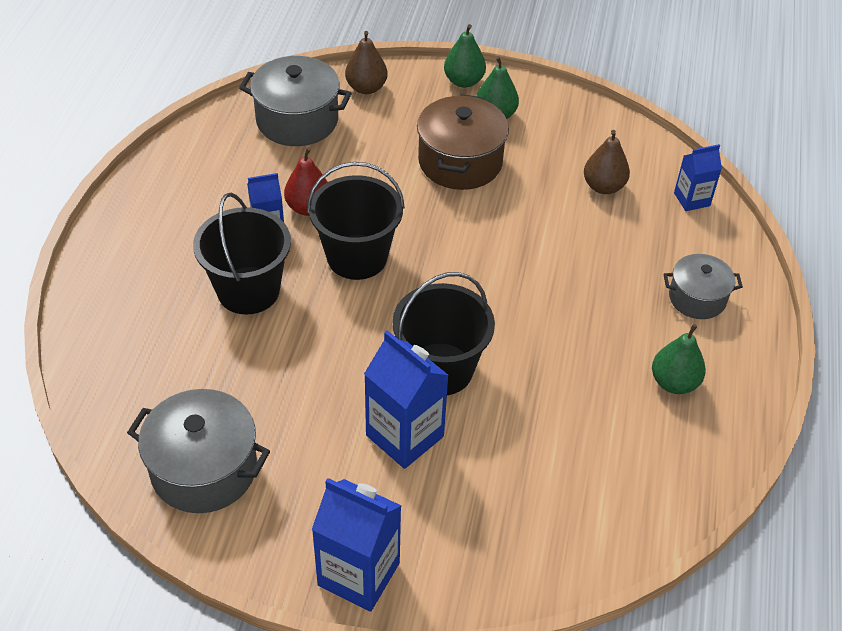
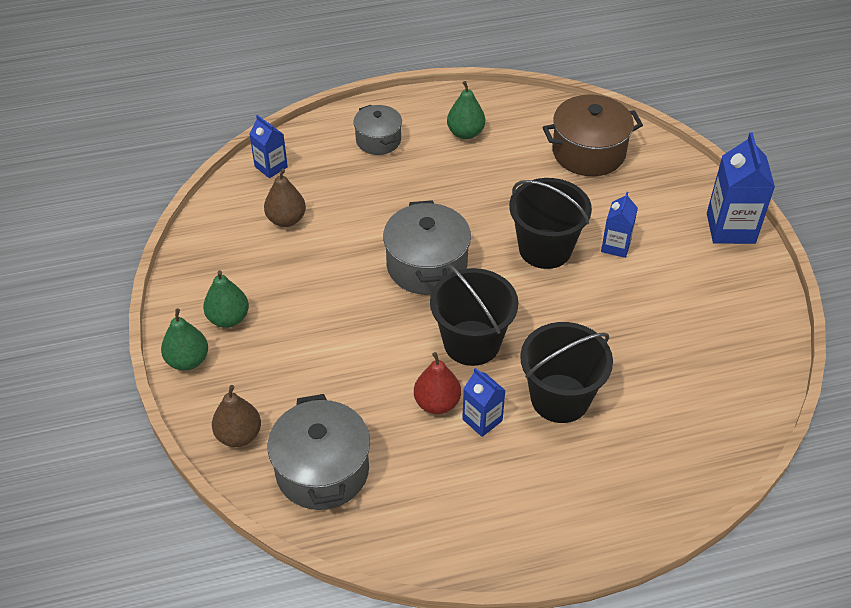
camera: 115 degrees left, 0 degrees up
(204, 469) = (733, 340): grey pot -> grey pot (427, 265)
(404, 436) = (615, 246): blue carton -> blue carton, size x0.59
(460, 162) = (310, 320): brown pot -> brown pot (588, 152)

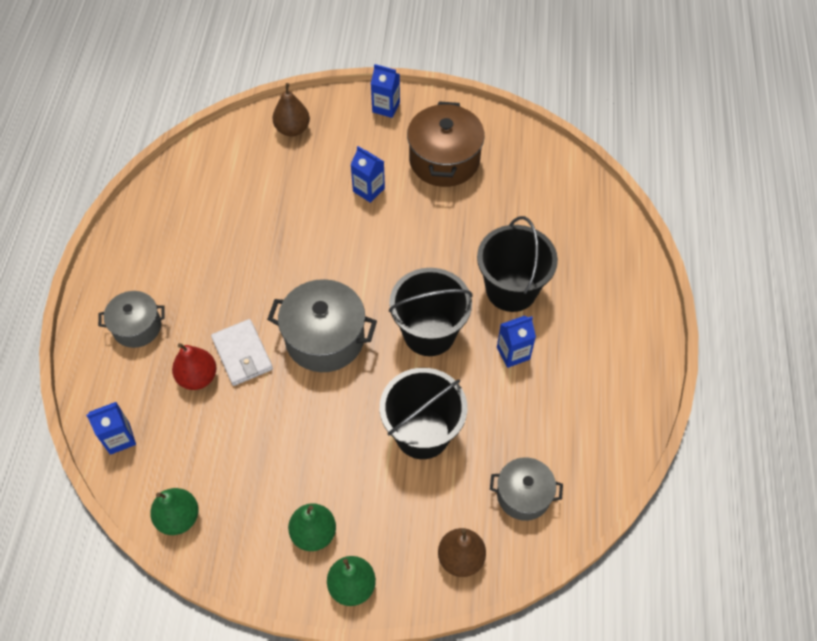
camera: 70 degrees left, 10 degrees up
(286, 219) = (205, 444): brown pear -> brown pear (292, 129)
(322, 470) = (523, 495): grey pot -> grey pot, size x0.62
(383, 215) = (242, 354): none -> white wallet
(437, 403) = (483, 381): red pear -> red pear (198, 377)
(465, 133) = (170, 250): green pear -> green pear (178, 518)
(545, 249) = (348, 241): black bucket -> black bucket (422, 433)
(588, 152) = (249, 166): brown pot -> brown pot (444, 160)
(730, 228) = (386, 107): blue carton -> blue carton, size x0.59

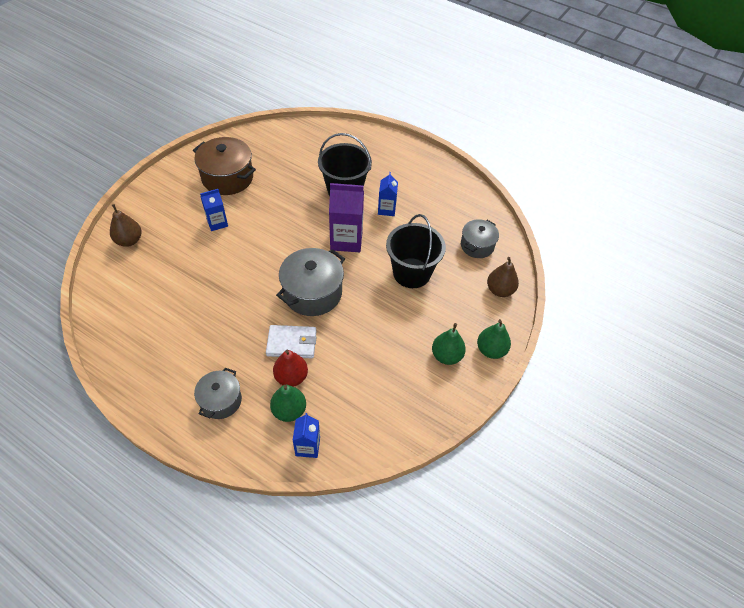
camera: 65 degrees left, 5 degrees down
(178, 518) = (393, 430): green pear -> green pear (289, 410)
(386, 107) = (159, 186): blue carton -> none
(429, 333) = (346, 240): black bucket -> purple carton

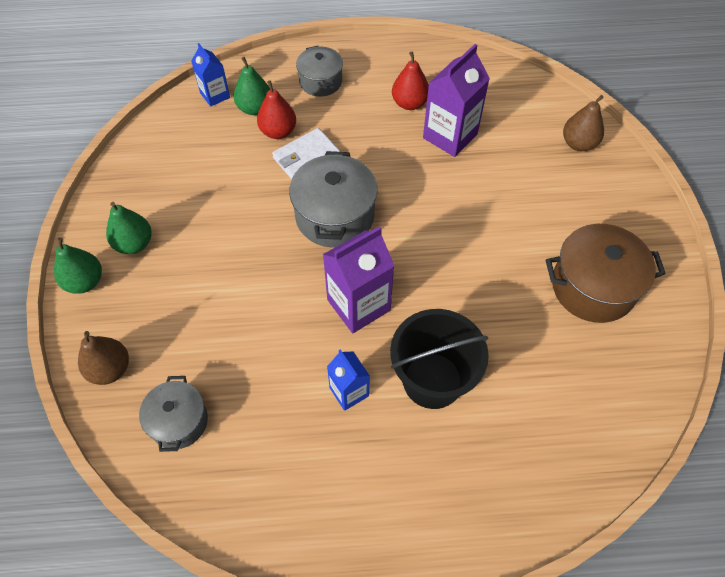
camera: 145 degrees right, 5 degrees up
(184, 336) = (409, 103): none -> red pear
(190, 295) = (450, 136): none -> purple carton
(217, 223) = (524, 222): blue carton -> none
(411, 273) = (241, 316): black bucket -> none

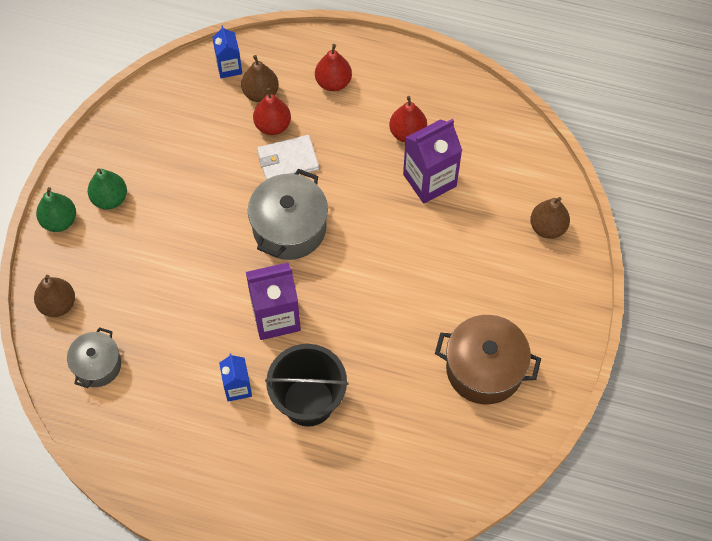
camera: 20 degrees right, 5 degrees up
(255, 108) = (261, 93): green pear -> brown pear
(320, 81) = (333, 82): grey pot -> red pear

